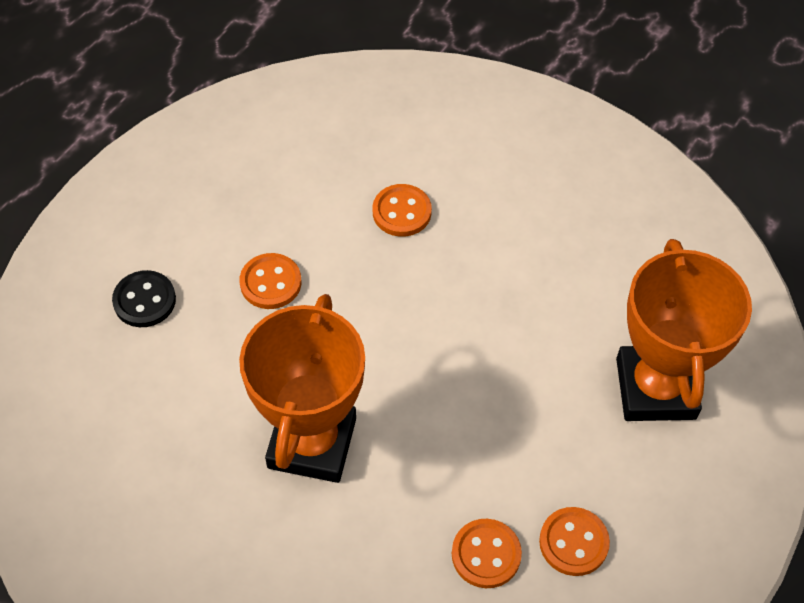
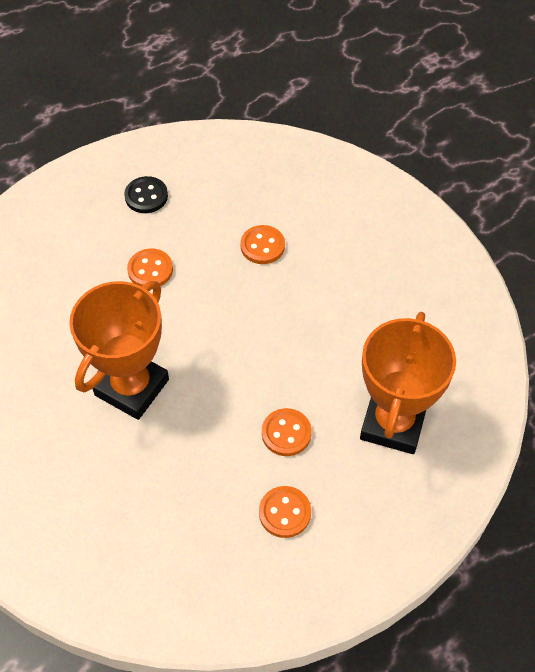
camera: 20 degrees right, 0 degrees up
(144, 300) = (61, 258): black button -> black button (146, 196)
(486, 554) = (219, 501): orange button -> orange button (286, 433)

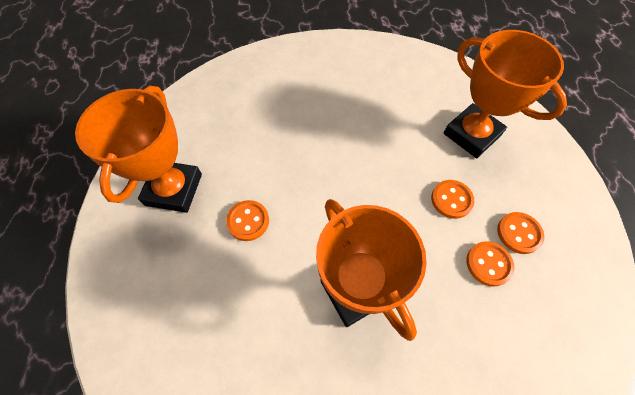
camera: 60 degrees left, 5 degrees up
(146, 196) = (174, 189): black button -> orange trophy
(262, 246) = (281, 136): orange button -> orange button (488, 264)

